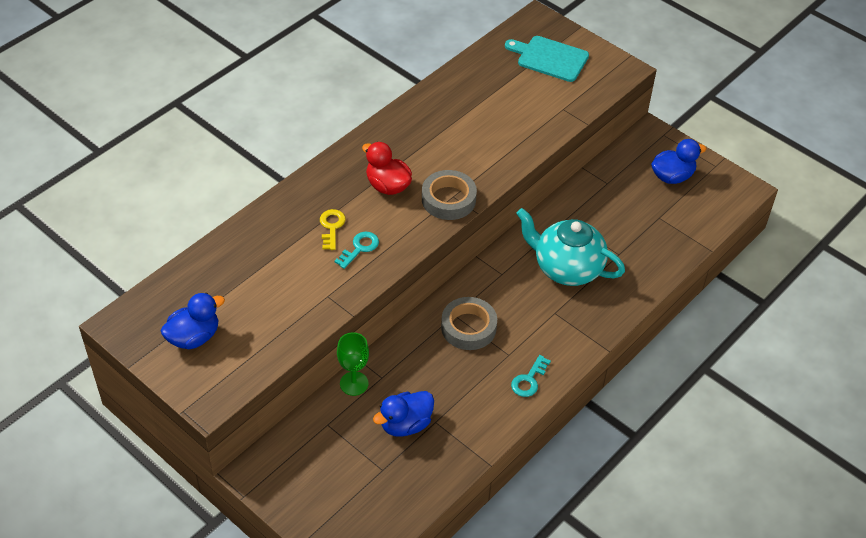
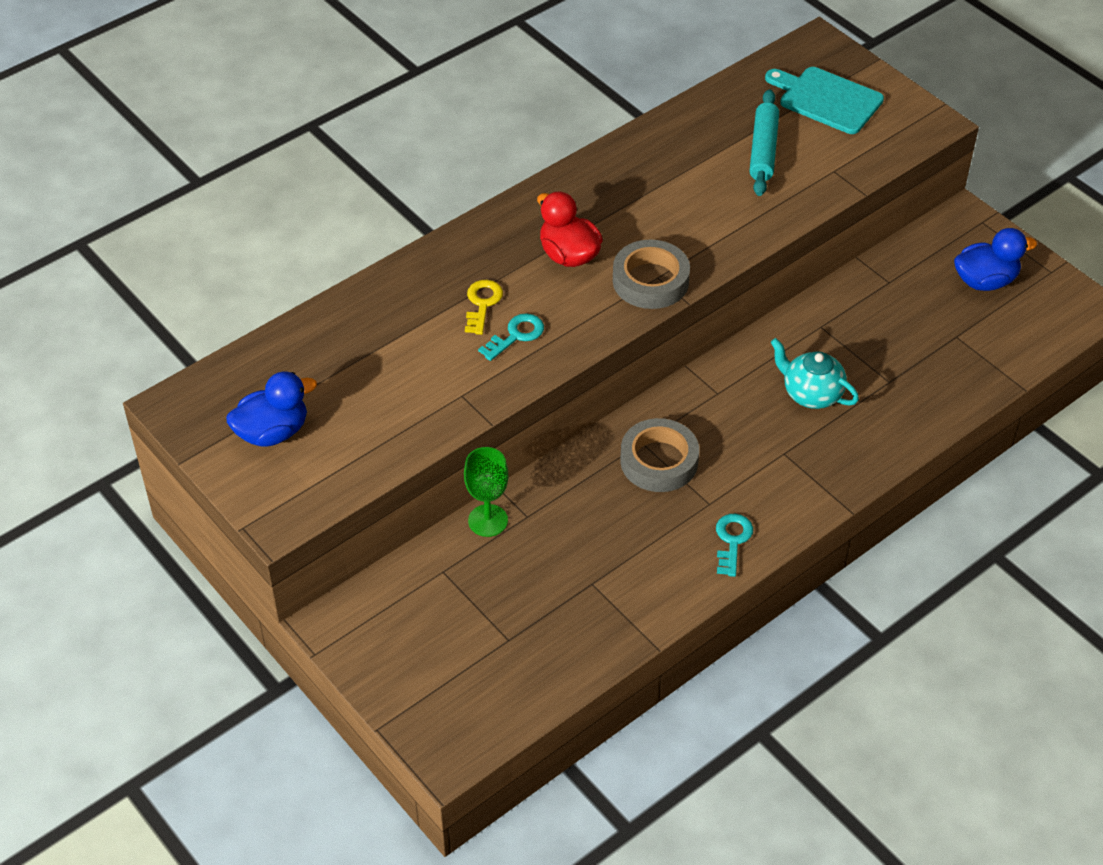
camera: 10 degrees right, 0 degrees up
(405, 424) = (550, 582): blue duck -> none
(512, 98) = (763, 150): none -> turquoise rolling pin
(529, 380) = (732, 541): turquoise key -> turquoise key turned 150 degrees clockwise
(566, 268) = (811, 394): turquoise teapot -> turquoise teapot, size x0.61

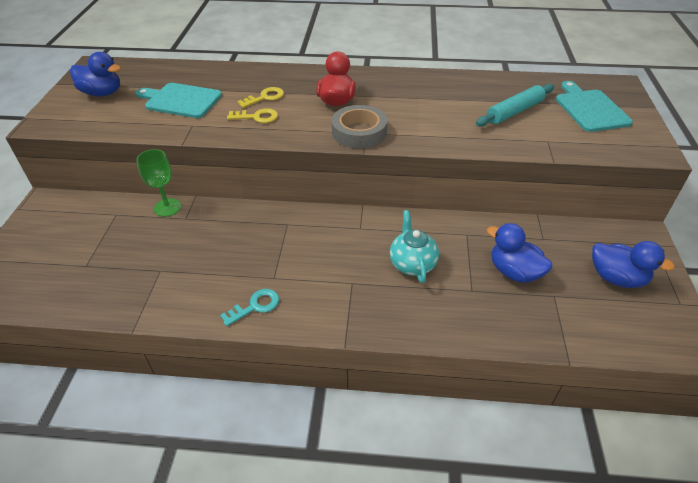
camera: 45 degrees right, 5 degrees down
(390, 374) = (181, 100): none -> turquoise cutting board
(516, 335) = (257, 117): turquoise key -> yellow key
(659, 461) = (281, 238): grey tape -> none
(902, 336) = (514, 272): none -> blue duck

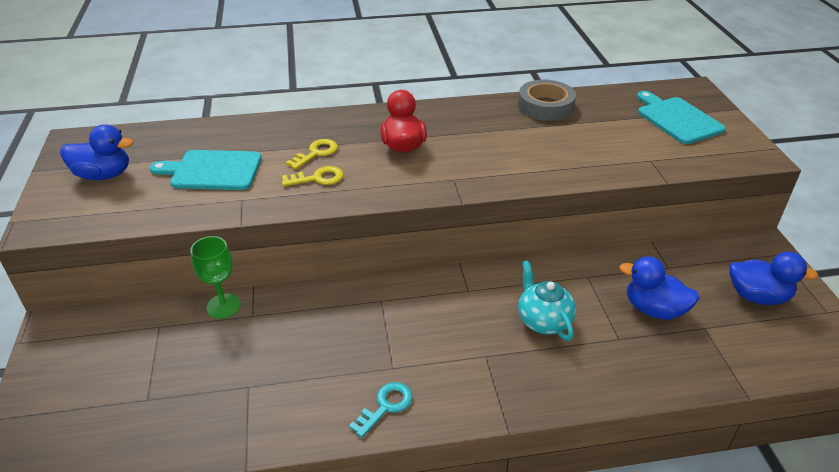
camera: 15 degrees left, 5 degrees down
(359, 132) = (446, 179): grey tape -> grey tape (545, 106)
(514, 112) = (603, 132): turquoise rolling pin -> none

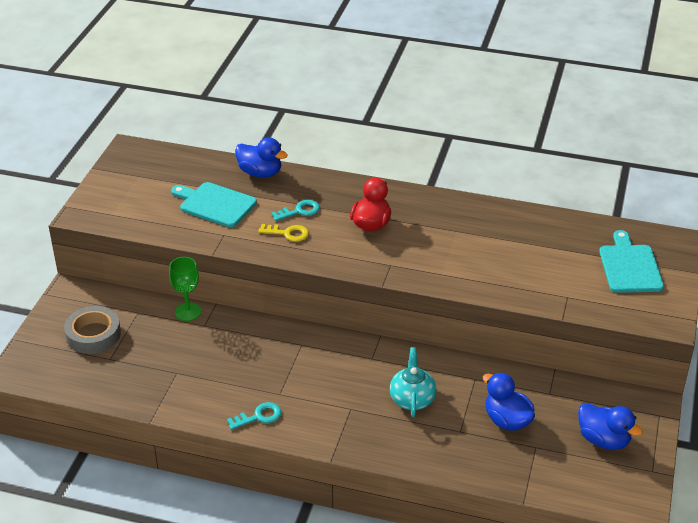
camera: 25 degrees right, 0 degrees up
(104, 175) = (138, 186): blue duck -> blue duck (260, 173)
(316, 153) = (299, 211): yellow key -> turquoise key
(545, 106) = (521, 220): grey tape -> grey tape (93, 334)

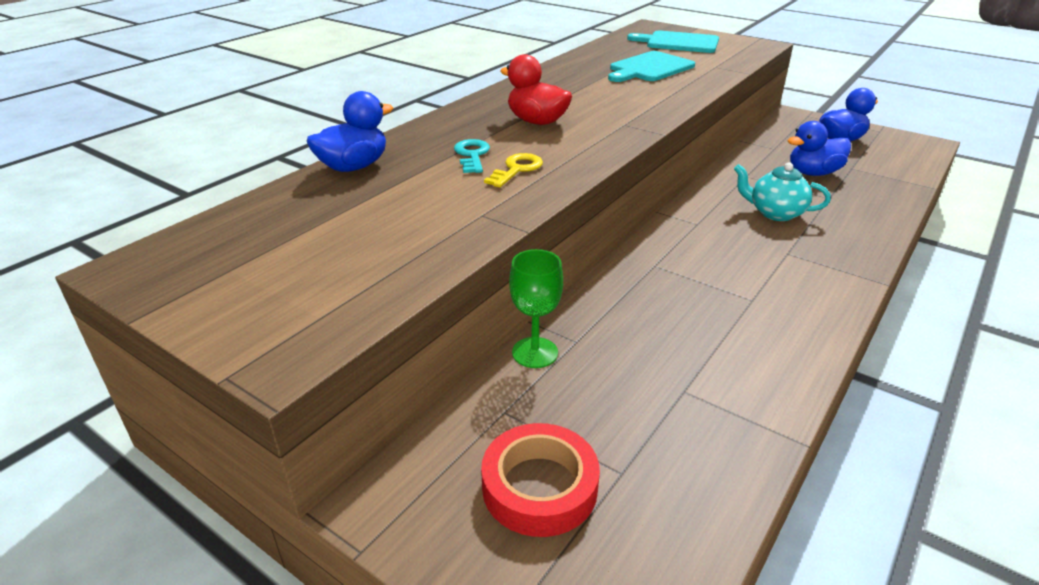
camera: 70 degrees left, 5 degrees down
(93, 334) = (539, 487): grey tape -> red tape
(215, 204) = (395, 210): turquoise cutting board -> turquoise cutting board (649, 68)
(259, 416) = (799, 325): turquoise key -> none

